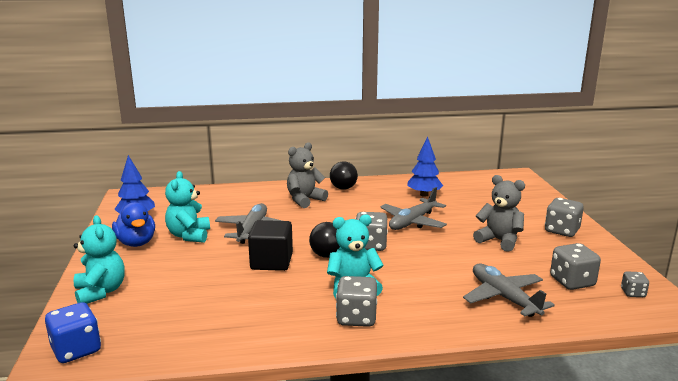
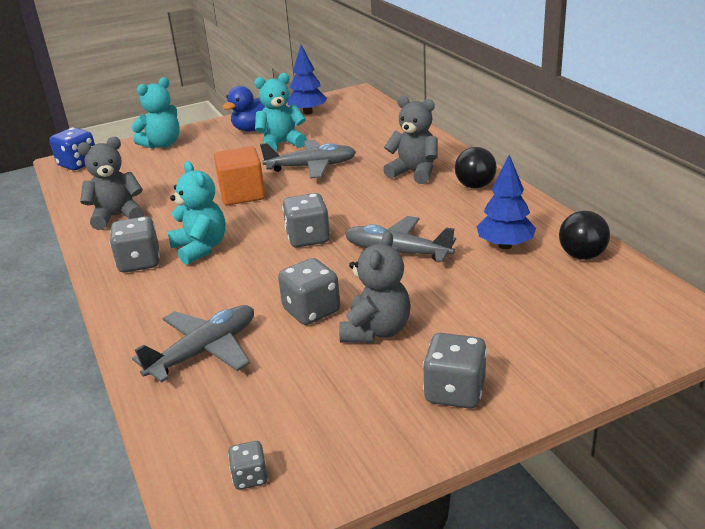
camera: 75 degrees right, 10 degrees up
(251, 326) = (117, 216): none -> grey teddy bear
(271, 262) = (242, 194): black cube -> orange cube
(327, 255) = (270, 218): black ball -> black ball (582, 255)
(572, 282) = (267, 410): grey dice -> grey dice (311, 311)

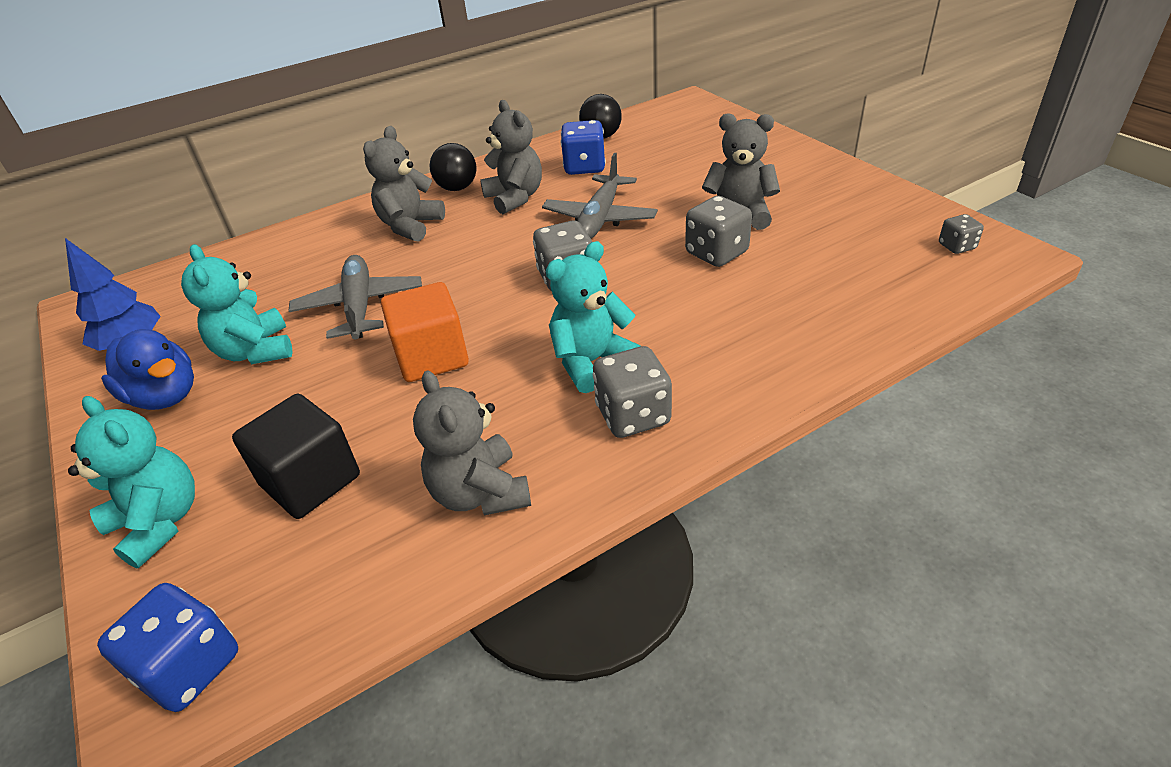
camera: 95 degrees left, 10 degrees up
(162, 173) = (310, 480): none -> black cube
(204, 351) = (808, 307): grey plane -> none
(448, 212) = (515, 198): none -> grey teddy bear
(454, 392) = (806, 175): grey dice -> none
(505, 245) = (584, 167): blue tree -> blue dice

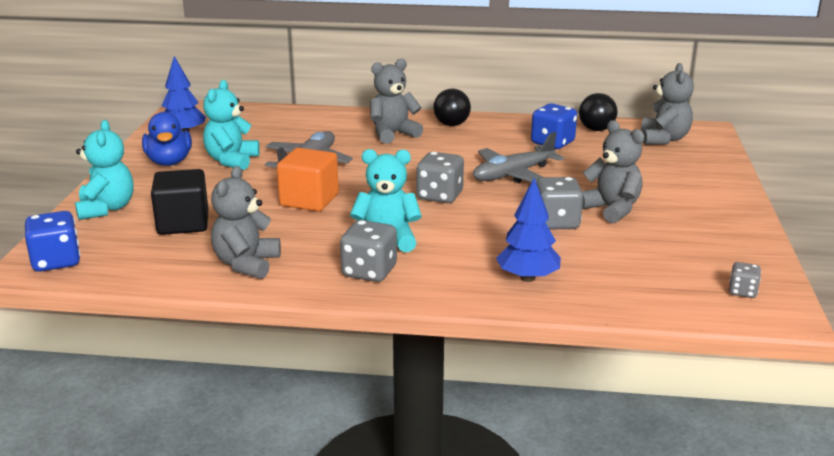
camera: 35 degrees right, 15 degrees down
(515, 198) = (478, 143): grey teddy bear -> grey teddy bear (664, 139)
(786, 330) = (527, 278): none -> blue tree

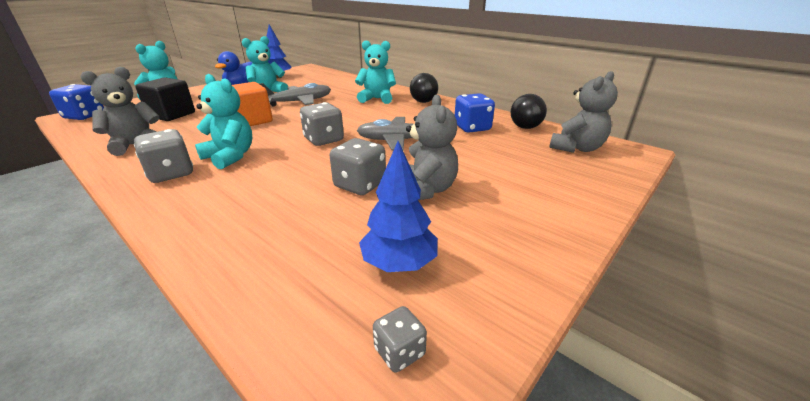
camera: 35 degrees right, 5 degrees up
(393, 134) = (377, 99): grey teddy bear -> turquoise teddy bear
(527, 278) = (241, 223): blue tree -> blue tree (399, 263)

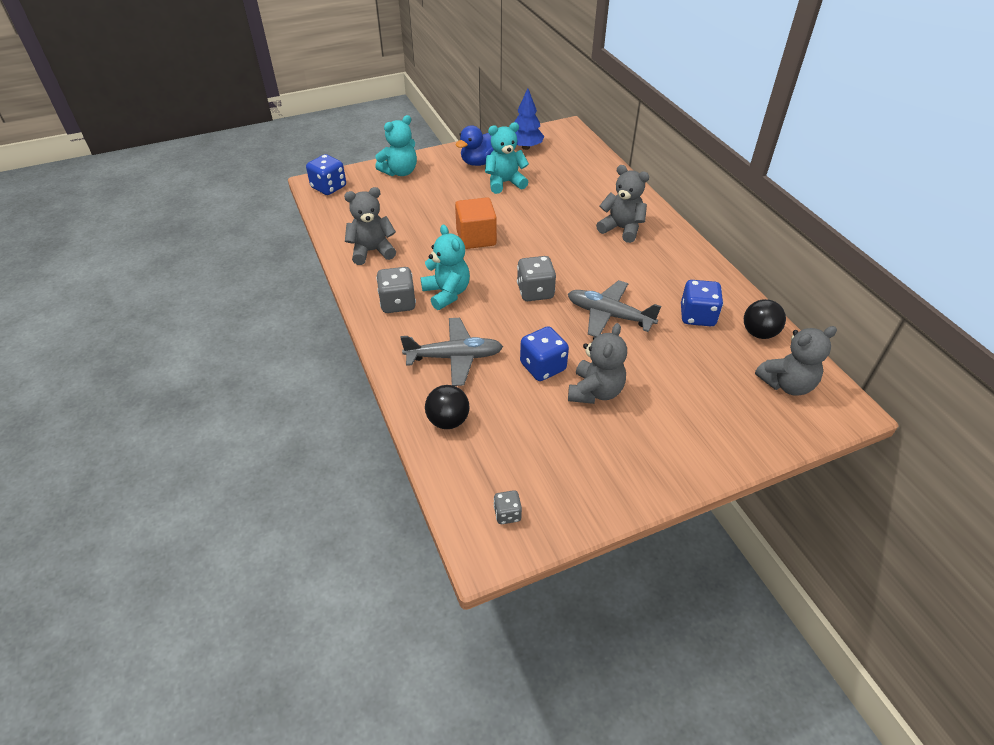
camera: 25 degrees right, 15 degrees up
(172, 115) = (404, 205): black cube -> none
(299, 102) = (533, 212): grey plane -> grey plane (455, 357)
(360, 185) = (543, 367): grey dice -> blue dice
(377, 99) = (621, 229): turquoise teddy bear -> grey teddy bear
(399, 263) = (536, 455): blue tree -> none
(423, 102) = (673, 249): black ball -> black ball (448, 420)

